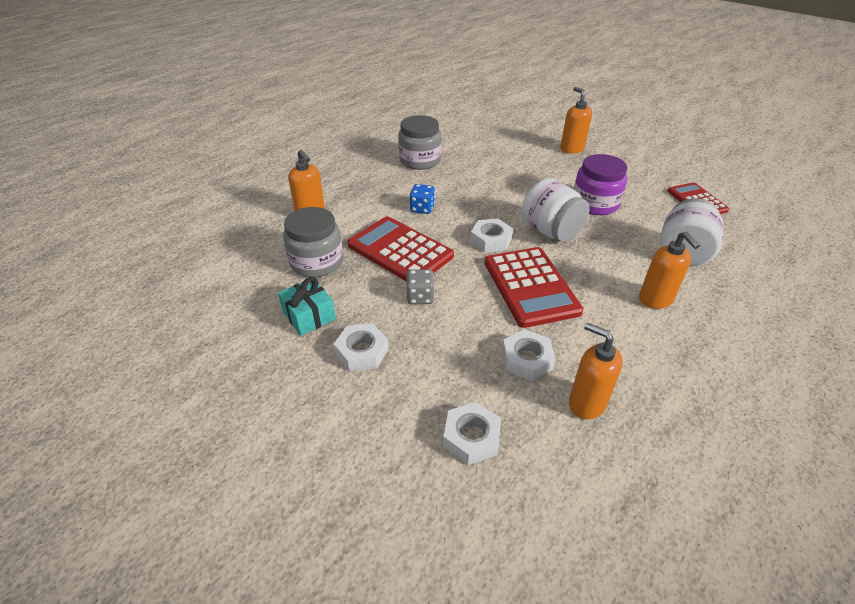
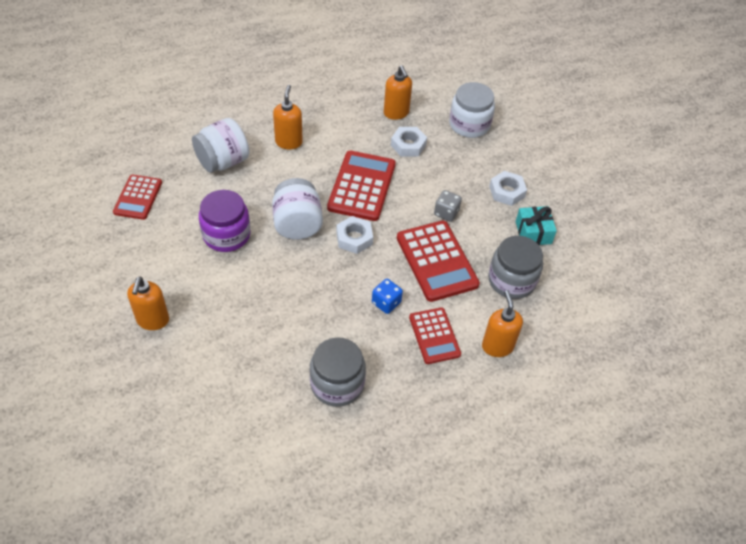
camera: 155 degrees left, 10 degrees up
(367, 203) = (434, 336): none -> red calculator
(471, 437) = (469, 124): white nut -> white jar

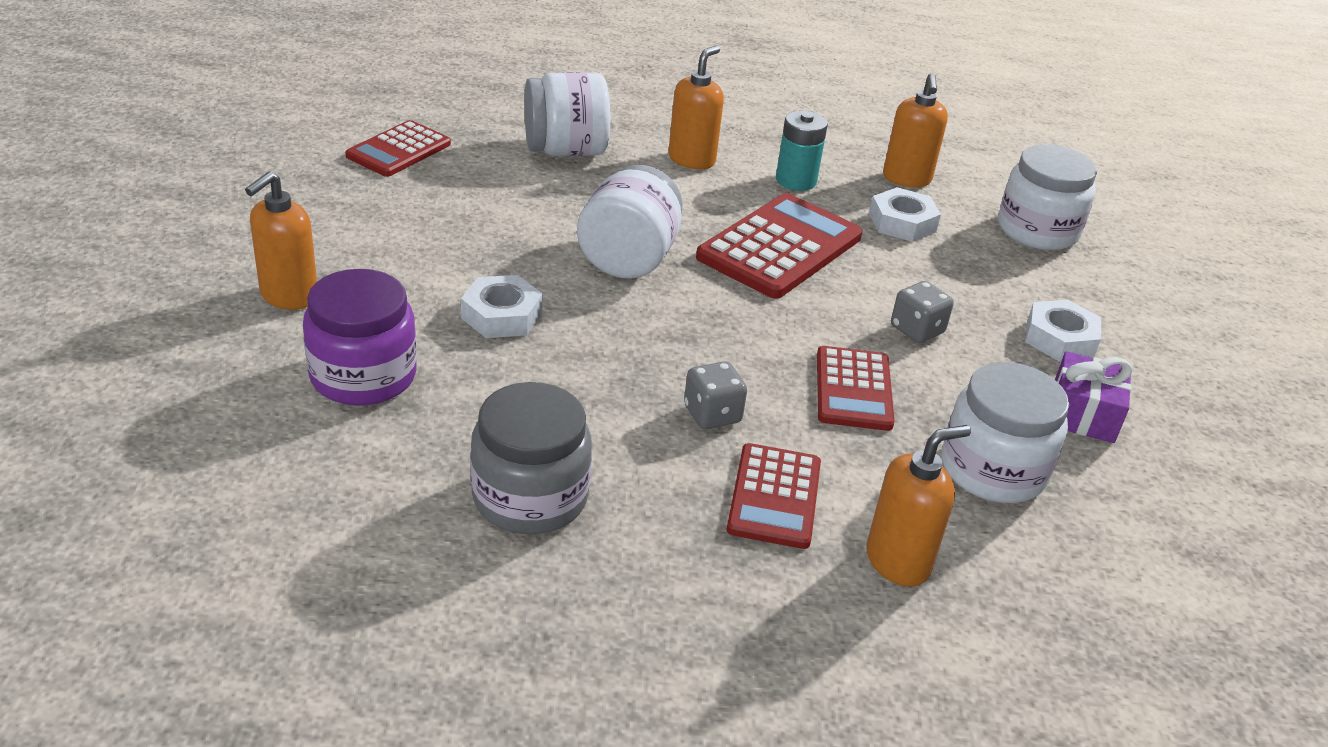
camera: 25 degrees right, 15 degrees down
(226, 235) = (499, 234): purple jar -> purple jar (363, 376)
(346, 136) = (796, 180): none -> turquoise battery
(354, 238) = (716, 308): white nut -> white nut (501, 315)
(386, 303) = (712, 414): blue dice -> grey dice
(437, 261) = (853, 389): red calculator -> red calculator, size x0.63
(497, 346) = (898, 561): orange soap dispenser -> orange soap dispenser turned 45 degrees clockwise
(511, 280) = (993, 469): grey jar -> white jar
(533, 232) = (1082, 414): turquoise gift -> purple gift

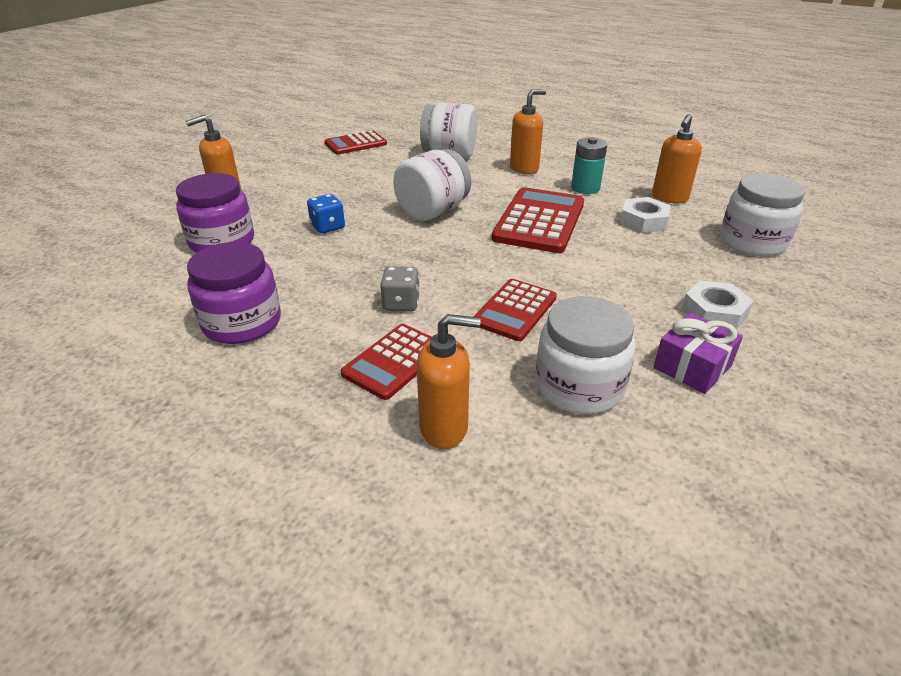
camera: 30 degrees right, 0 degrees up
(501, 315) = (328, 227): white nut -> blue dice
(530, 497) = (242, 322): grey jar -> purple jar
(779, 247) = (539, 221): red calculator -> red calculator turned 45 degrees counterclockwise
(917, 330) = (597, 284): grey dice -> none

